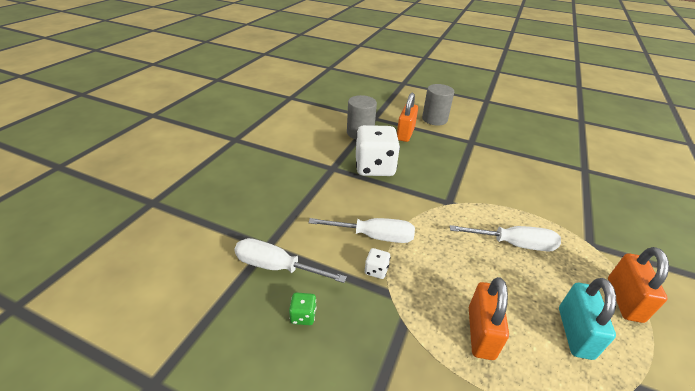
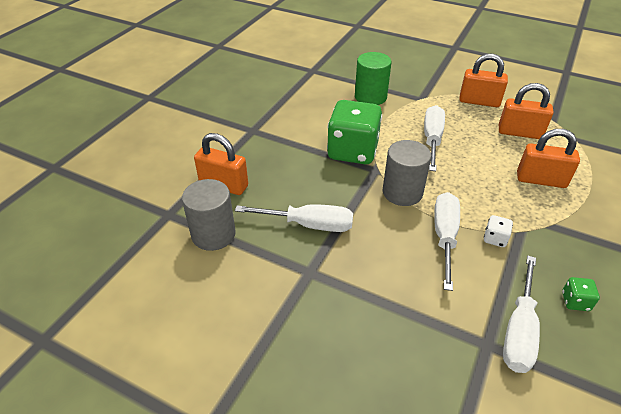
camera: 85 degrees left, 5 degrees up
(374, 167) = (308, 225): white dice -> white screwdriver
(434, 119) = (189, 151): grey cylinder -> grey cylinder (402, 192)
(468, 190) = (353, 151): none -> green dice
(564, 205) = (370, 97): none -> green cylinder
(575, 333) = (519, 133): turquoise padlock -> orange padlock

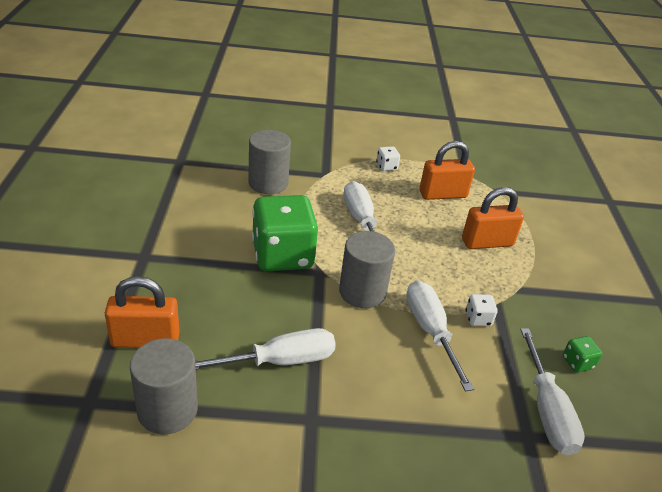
camera: 30 degrees left, 5 degrees down
(370, 97) = (268, 183): green cylinder -> grey cylinder
(479, 101) = (386, 167): orange padlock -> white dice

